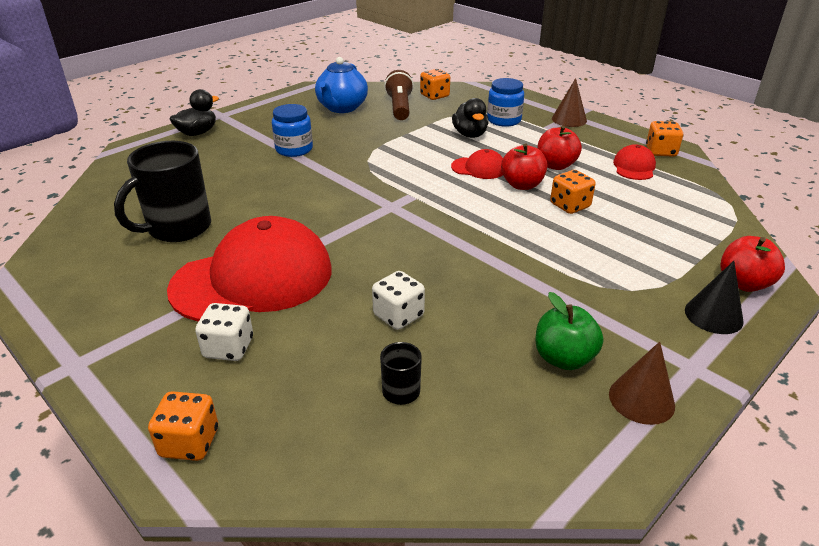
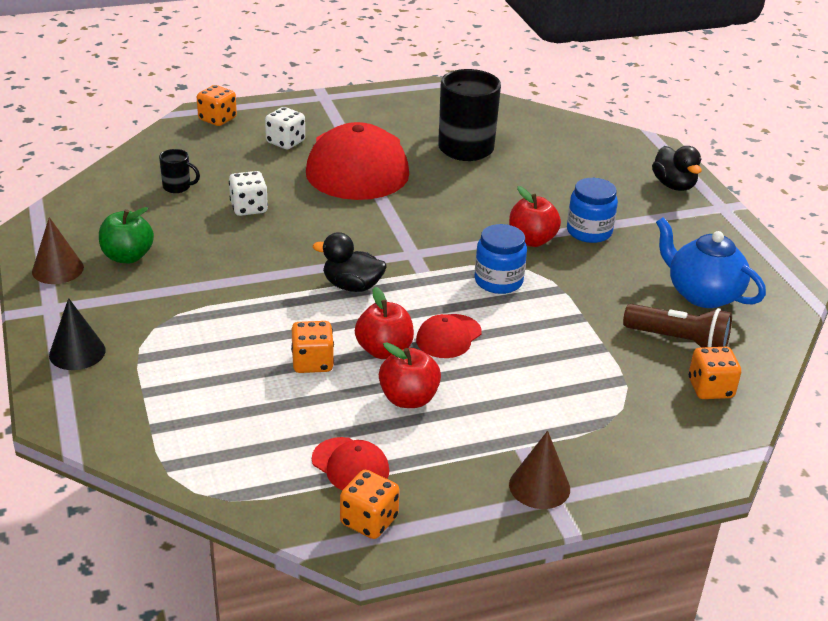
camera: 115 degrees right, 0 degrees up
(470, 134) = (547, 367): black duck -> black duck (352, 286)
(504, 120) = (577, 418): blue jar -> blue jar (498, 281)
(743, 283) = (86, 399): red apple -> red apple (531, 240)

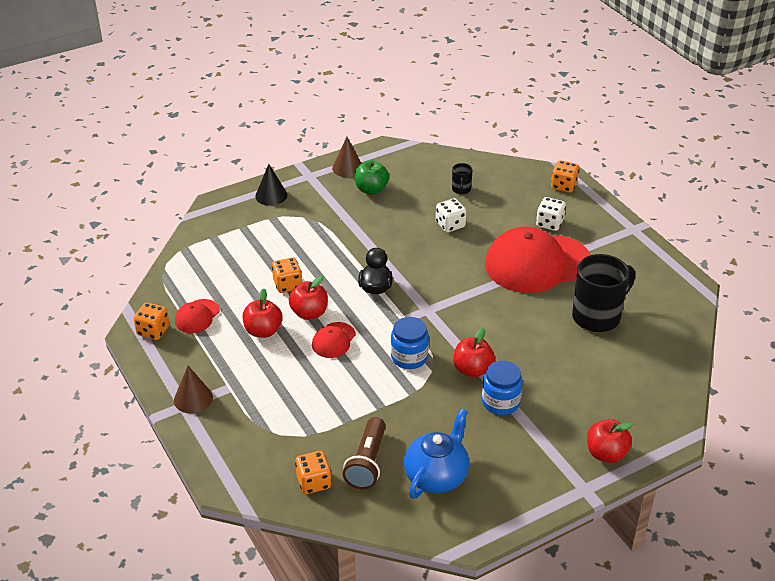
camera: 80 degrees right, 5 degrees up
(448, 336) = (333, 340): red cap -> red cap turned 90 degrees counterclockwise
(674, 185) = (606, 453): black duck -> red apple

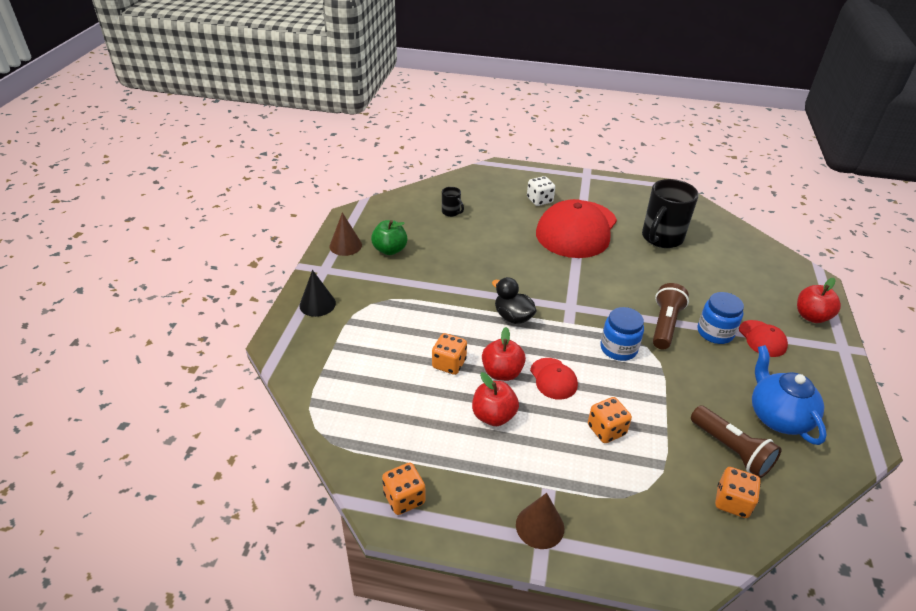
camera: 50 degrees left, 0 degrees up
(197, 316) = (421, 450): red cap -> red cap (762, 339)
(450, 225) = (484, 239): white dice -> none
(472, 370) = (665, 325): red apple -> brown flashlight
(563, 186) = (507, 173): orange dice -> orange dice (606, 430)
(597, 316) = (661, 238): black mug -> black mug turned 150 degrees counterclockwise

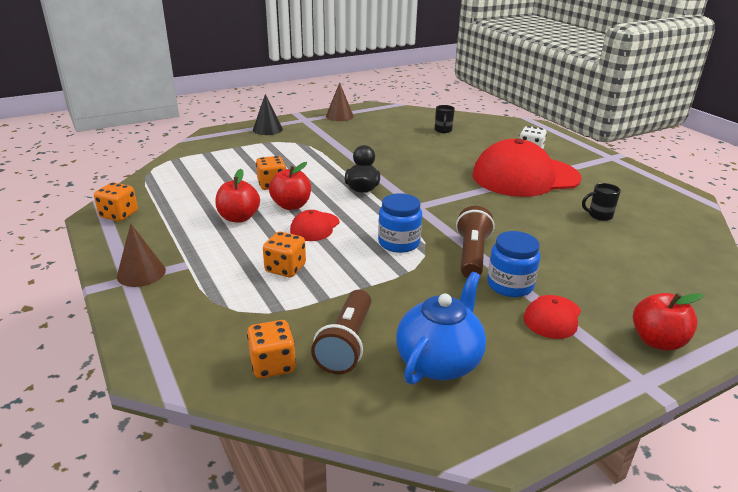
camera: 50 degrees right, 10 degrees down
(390, 250) = (360, 128): green apple -> none
(661, 238) = (599, 215): black mug -> black mug, size x0.46
(665, 325) = (472, 255): brown flashlight -> brown flashlight turned 60 degrees counterclockwise

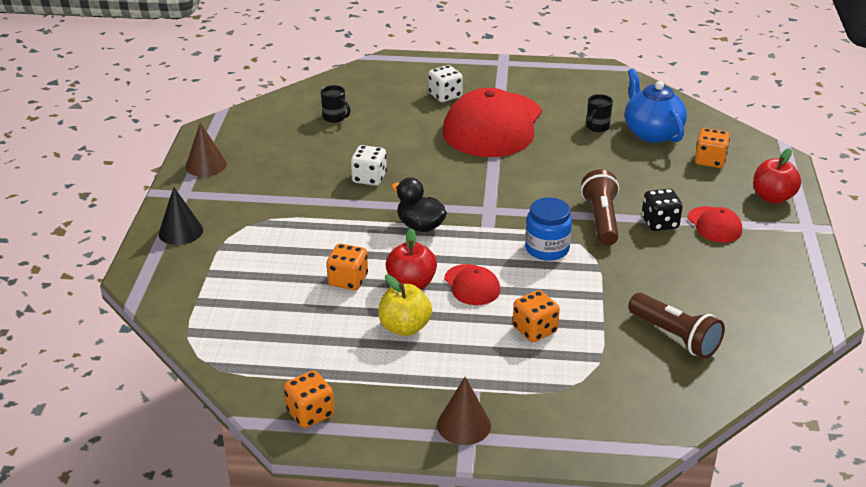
camera: 55 degrees left, 5 degrees up
(239, 218) = (405, 327): red apple -> yellow apple
(272, 364) = (674, 384): orange dice -> orange dice (709, 160)
(393, 158) = (369, 178): none -> white dice
(439, 361) = (728, 301): blue teapot -> blue teapot (652, 133)
(472, 255) = (601, 220): brown flashlight -> brown flashlight turned 45 degrees clockwise
(510, 285) = (660, 223): blue jar -> black dice

